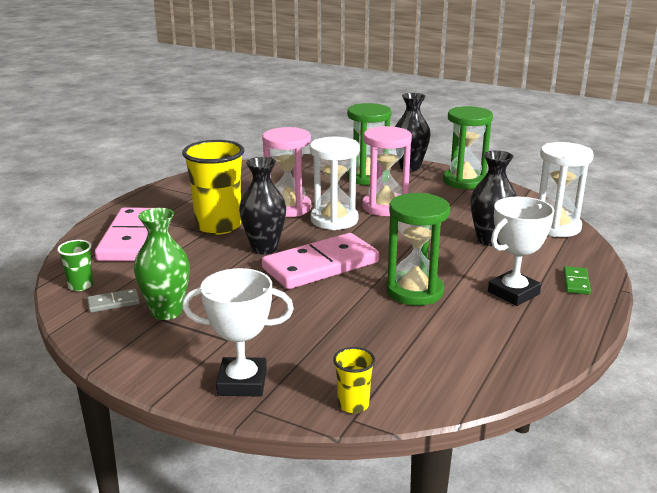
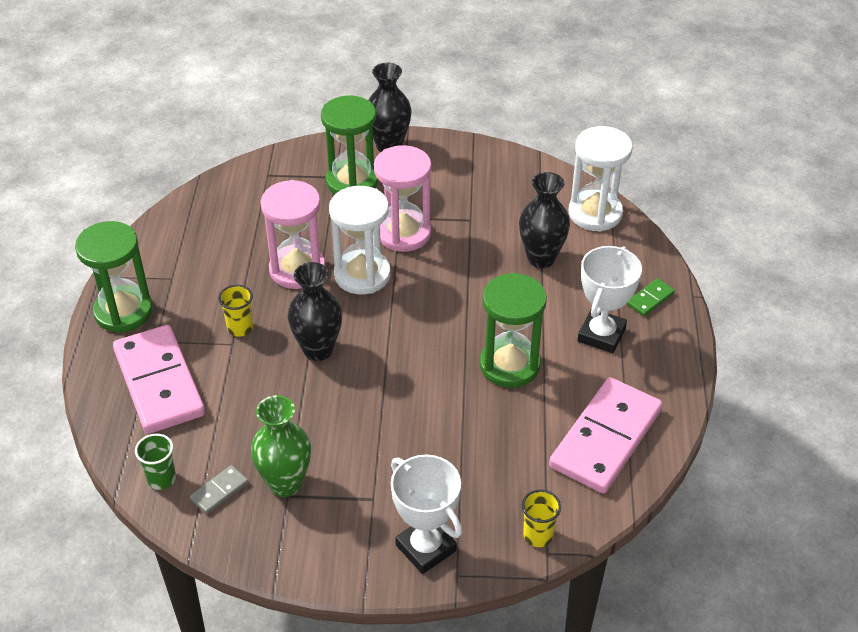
camera: 25 degrees left, 20 degrees up
(218, 226) = (240, 328): yellow cup -> yellow cup, size x0.47
(242, 382) = (426, 548): white trophy -> white trophy turned 75 degrees clockwise
(320, 265) = (395, 357): pink domino -> pink domino (605, 438)
(464, 181) = (464, 157): green hourglass -> green hourglass (123, 311)
(576, 282) = (650, 299): green domino -> green domino turned 60 degrees clockwise

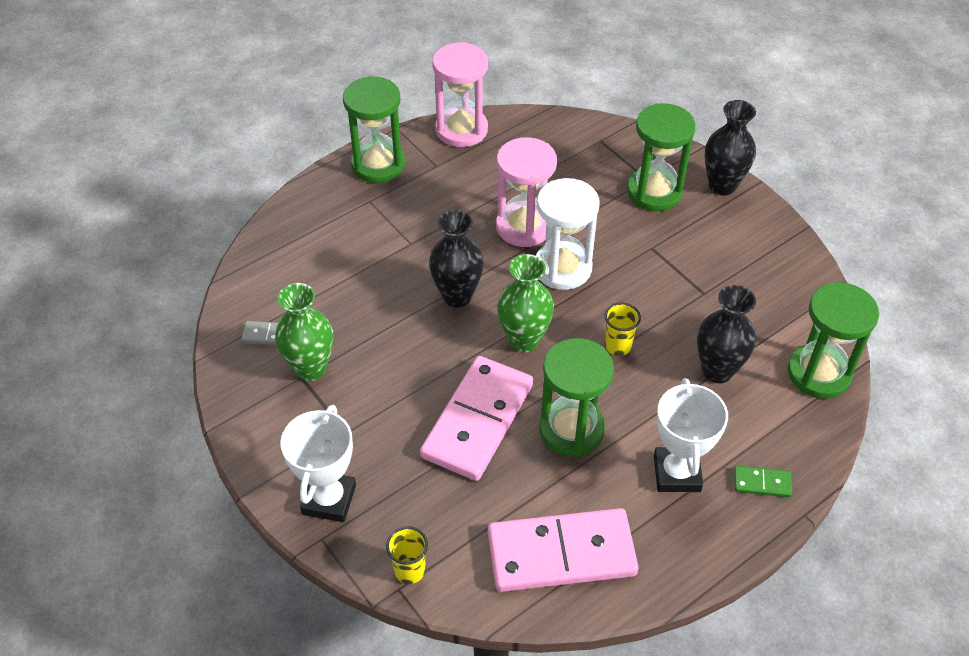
camera: 50 degrees right, 5 degrees up
(159, 382) = (334, 231): pink domino -> pink domino (478, 421)
(161, 479) = (250, 295): green cup -> none
(240, 328) = (430, 237): yellow cup -> yellow cup (618, 346)
(403, 233) = (637, 262): pink hourglass -> pink hourglass (461, 130)
(403, 339) = (524, 340): none -> green vase
(595, 213) = (818, 373): white hourglass -> green hourglass
(601, 335) = (677, 473): white trophy -> white trophy turned 75 degrees counterclockwise

